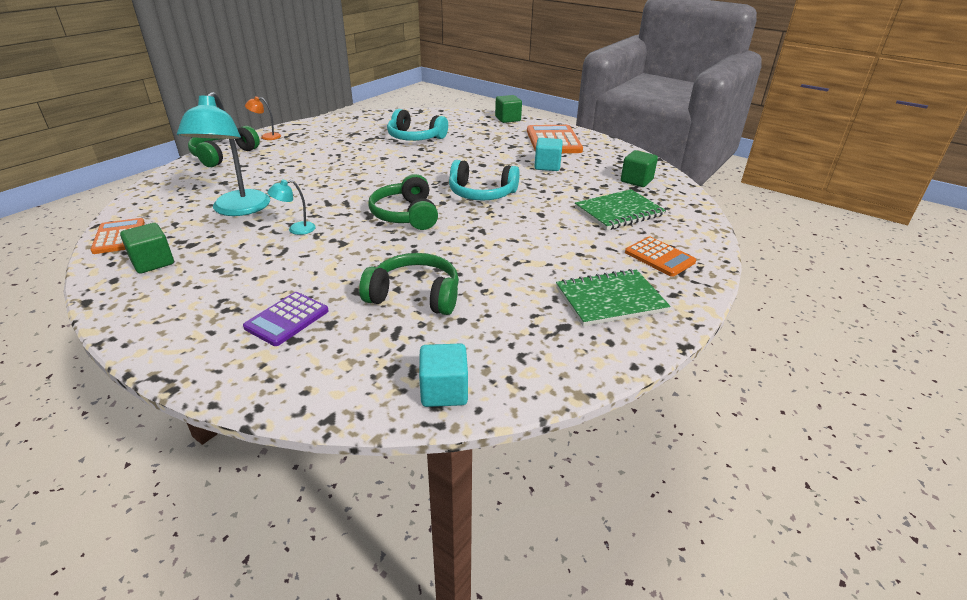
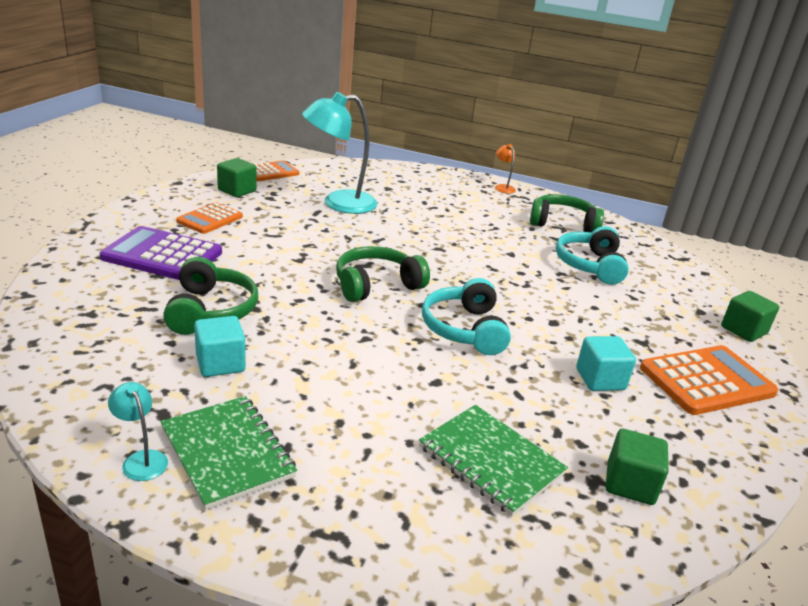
camera: 70 degrees right, 5 degrees down
(223, 155) = (443, 177): green headphones -> green headphones (563, 224)
(287, 319) = (162, 255): purple calculator -> purple calculator, size x1.60
(296, 229) = (315, 234): turquoise lamp -> turquoise lamp (141, 459)
(444, 391) = (53, 344): turquoise cube -> turquoise cube (220, 363)
(659, 257) = (360, 507): orange calculator -> orange calculator (210, 219)

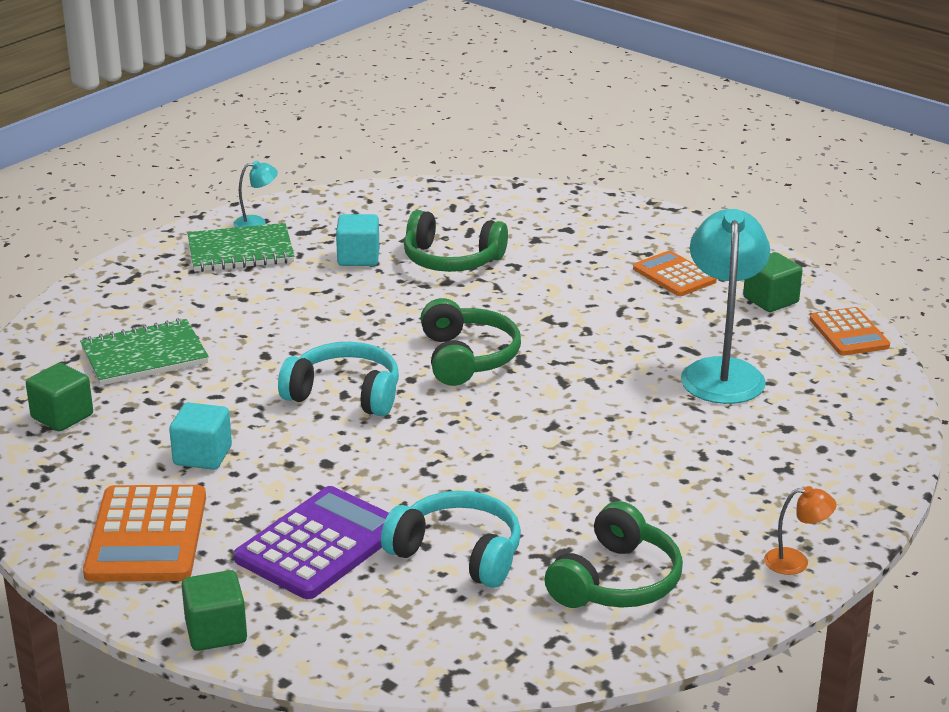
camera: 115 degrees right, 0 degrees up
(162, 255) = (580, 243): purple calculator -> purple calculator (319, 544)

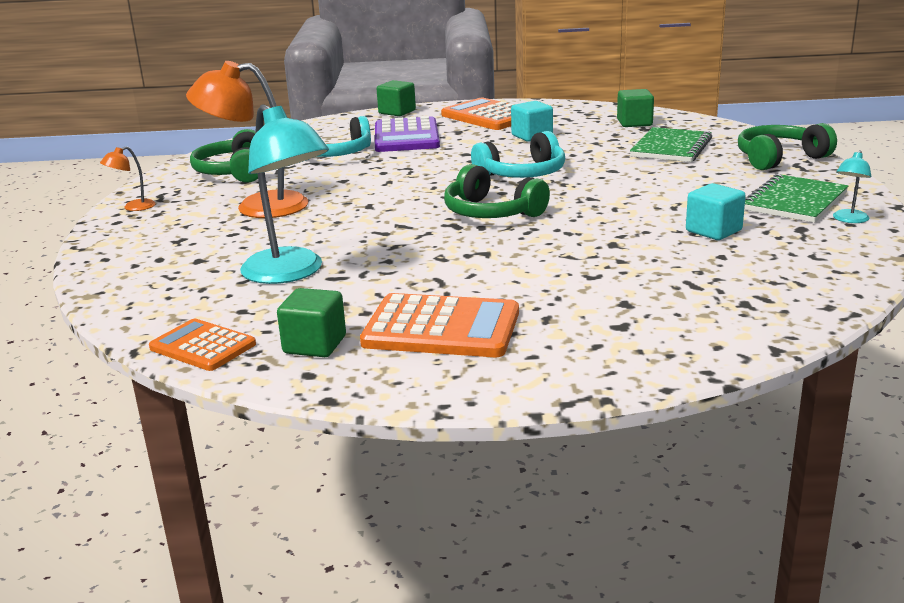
camera: 140 degrees right, 5 degrees down
(451, 260) = (647, 258): green headphones -> green headphones (779, 158)
(659, 485) = (257, 206): none -> orange lamp
(674, 275) = (441, 328): orange calculator -> orange calculator, size x1.60

